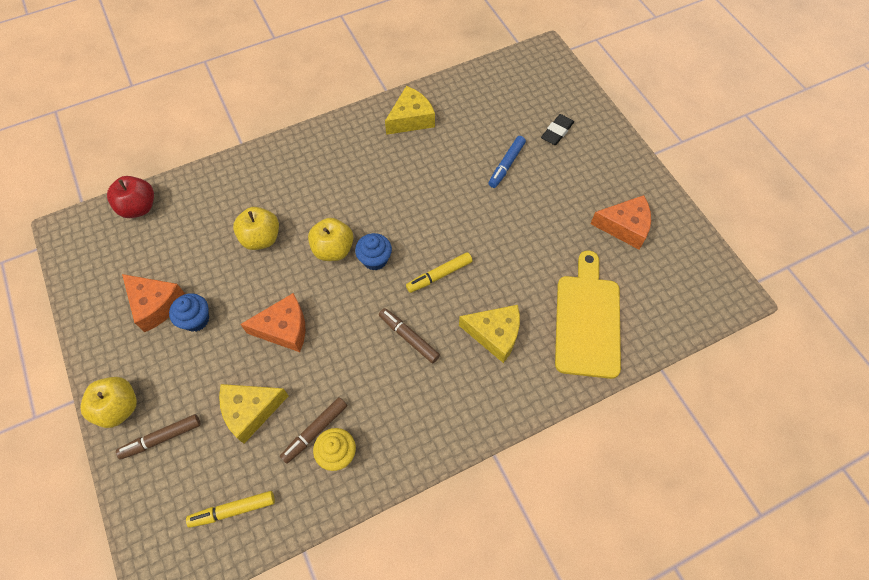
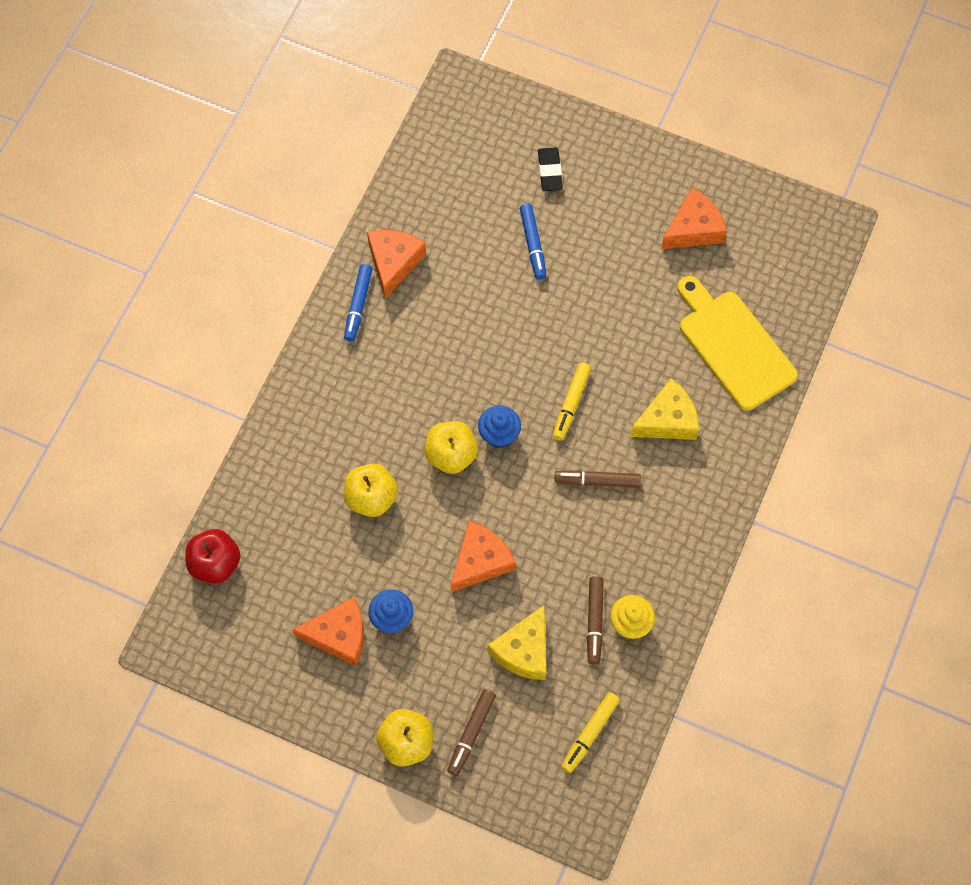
camera: 40 degrees left, 5 degrees up
(367, 127) = (358, 305): none -> blue marker
(411, 119) = (394, 263): yellow cheese -> orange cheese

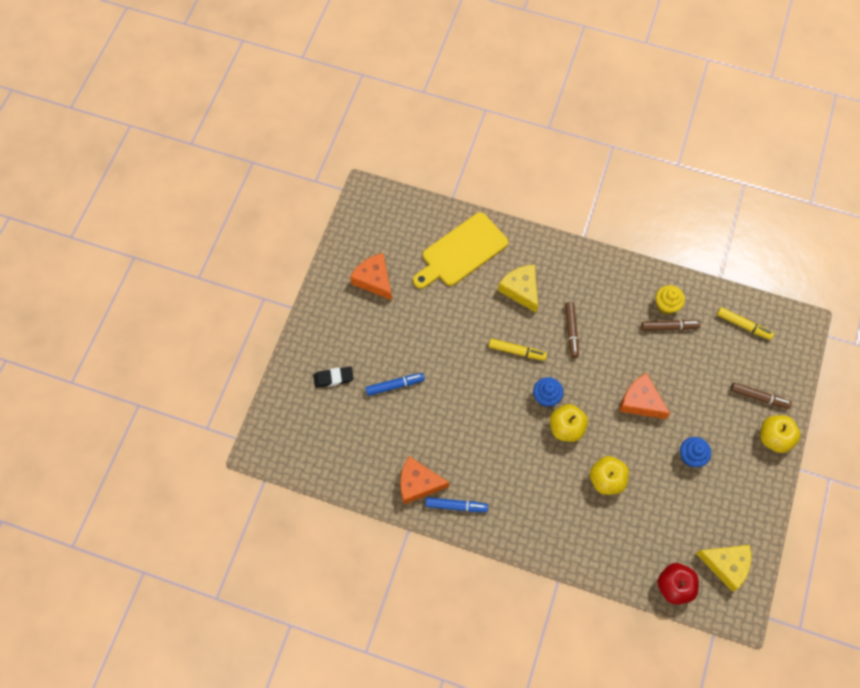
camera: 95 degrees left, 0 degrees up
(339, 635) = (710, 491): orange cheese -> none
(524, 650) = (697, 369): yellow cheese -> yellow cheese (726, 565)

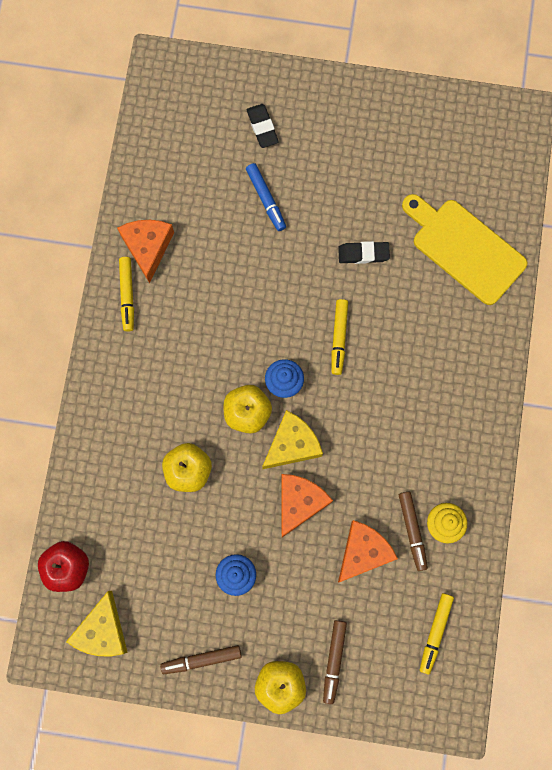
camera: 80 degrees right, 10 degrees up
(374, 280) = (402, 149): orange cheese -> orange cheese (363, 552)
(453, 322) = (363, 254): none -> black eraser
(456, 506) = (127, 295): blue marker -> yellow marker
(521, 290) = (426, 331): yellow cheese -> yellow cheese (292, 445)
(571, 331) = (380, 403): brown marker -> brown marker (201, 659)

